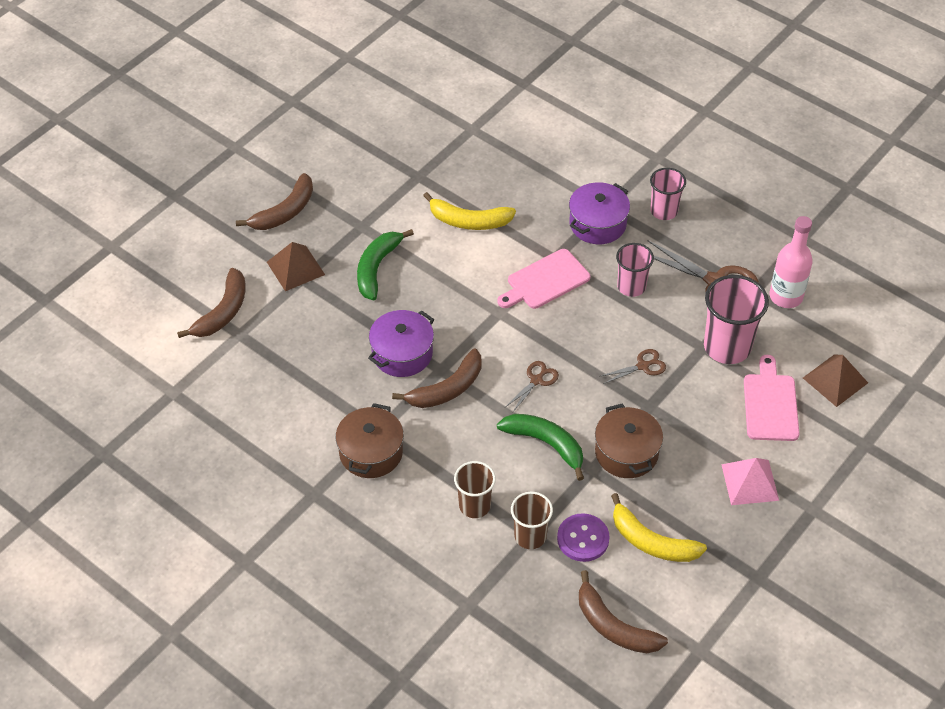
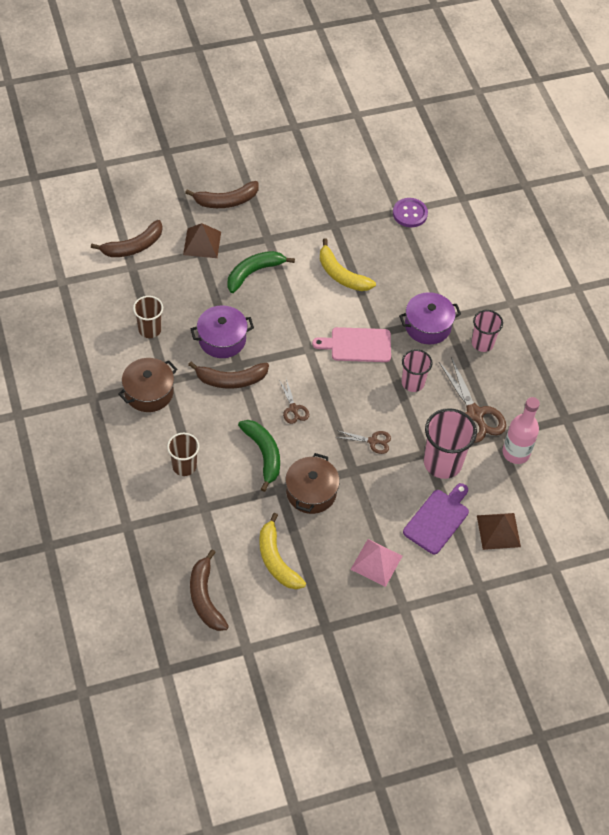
camera: 30 degrees right, 5 degrees up
(530, 536) = (202, 507): brown cup -> brown cup (150, 329)
(536, 380) = (293, 408): brown scissors -> brown scissors turned 90 degrees clockwise
(583, 539) = (234, 530): purple button -> purple button (410, 213)
(770, 404) = (437, 519): pink cutting board -> purple cutting board

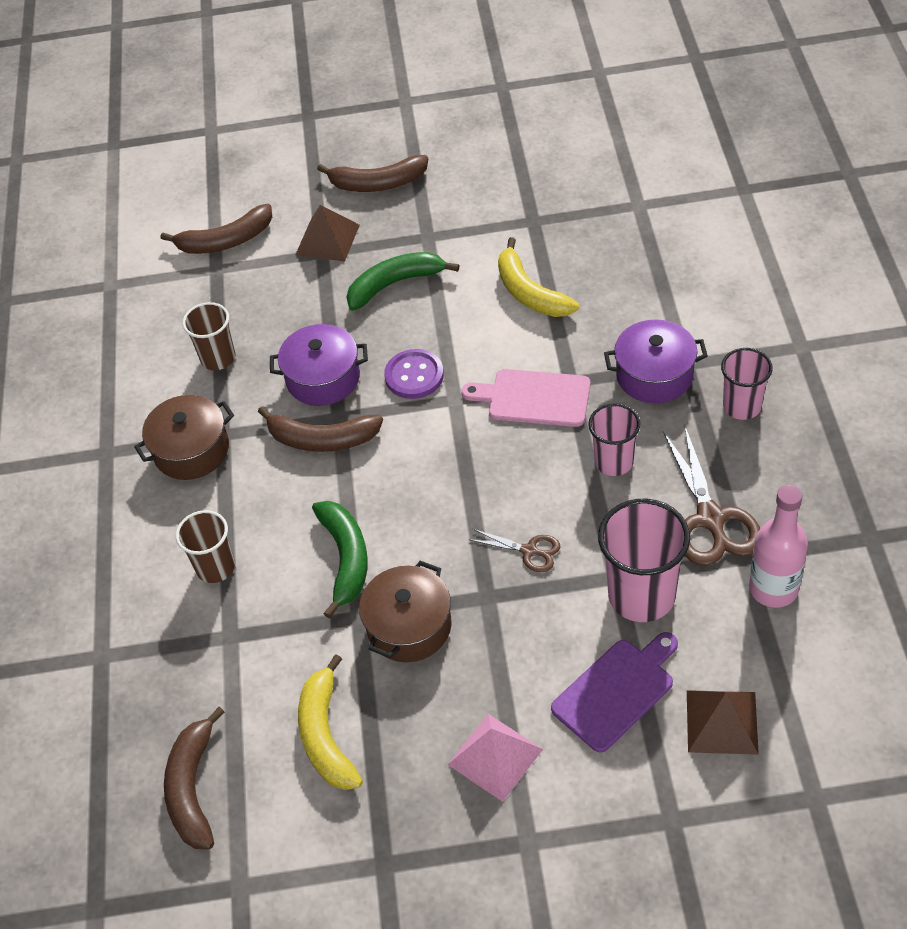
camera: 20 degrees right, 5 degrees down
(293, 408) = (410, 490): brown scissors -> none
(410, 213) = (655, 209): purple button -> purple button (414, 376)

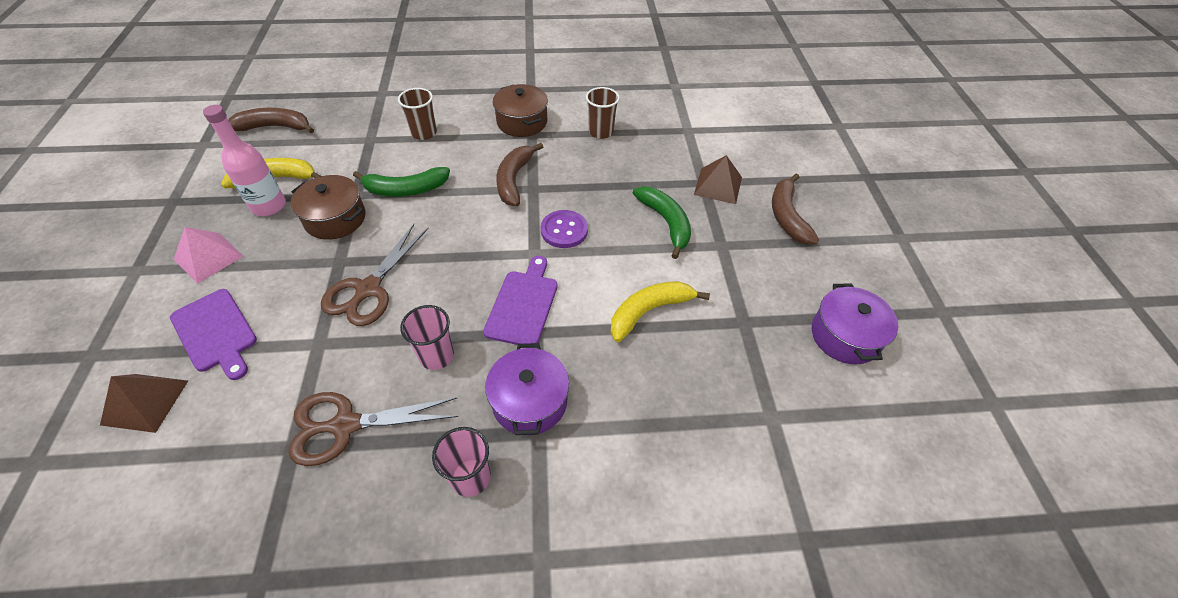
camera: 85 degrees right, 0 degrees up
(226, 241) = (716, 134): brown banana -> none
(323, 378) = (572, 181): purple pot -> purple pot (845, 336)
(529, 551) = (368, 289): brown scissors -> brown scissors, size x1.88
(534, 398) = (523, 304): pink cutting board -> purple cutting board
(641, 595) = (292, 360): pink cup -> none
(773, 588) = (247, 467): pink bottle -> pink bottle (269, 206)

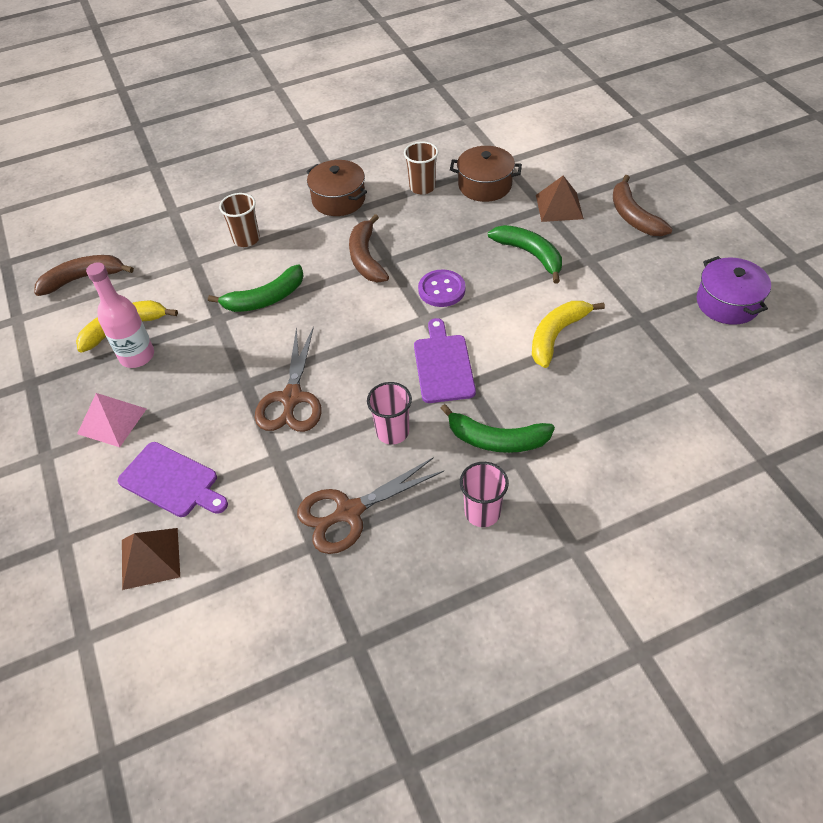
camera: 15 degrees left, 0 degrees up
(335, 219) = (214, 347): brown pot -> brown pot (485, 185)
(529, 401) = (496, 440): purple pot -> green banana

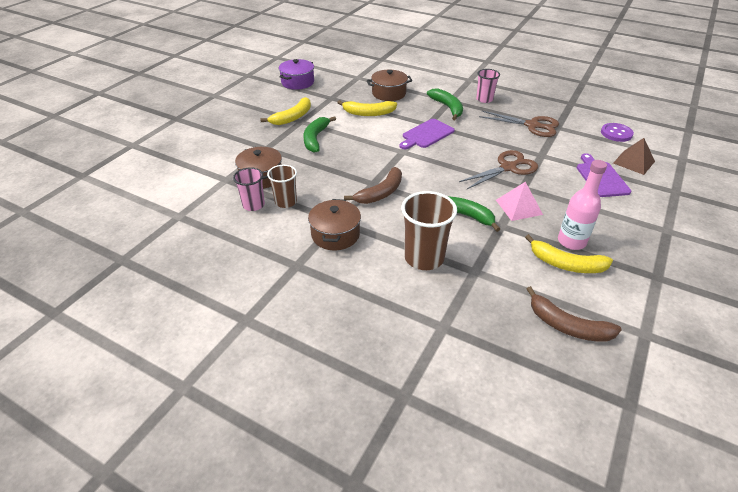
camera: 130 degrees left, 10 degrees down
(112, 421) = (614, 220): pink pyramid -> pink pyramid (519, 207)
(246, 239) = (424, 258): brown cup -> brown cup, size x1.61
(392, 432) = (481, 132): pink cup -> pink cup (253, 205)
(441, 290) = (376, 155): purple button -> purple button (616, 133)
(559, 207) = (261, 143): brown pyramid -> none
(604, 393) = (389, 93): none -> brown pot
(607, 255) = (292, 117): none -> yellow banana
(633, 216) = (249, 119): brown banana -> none

